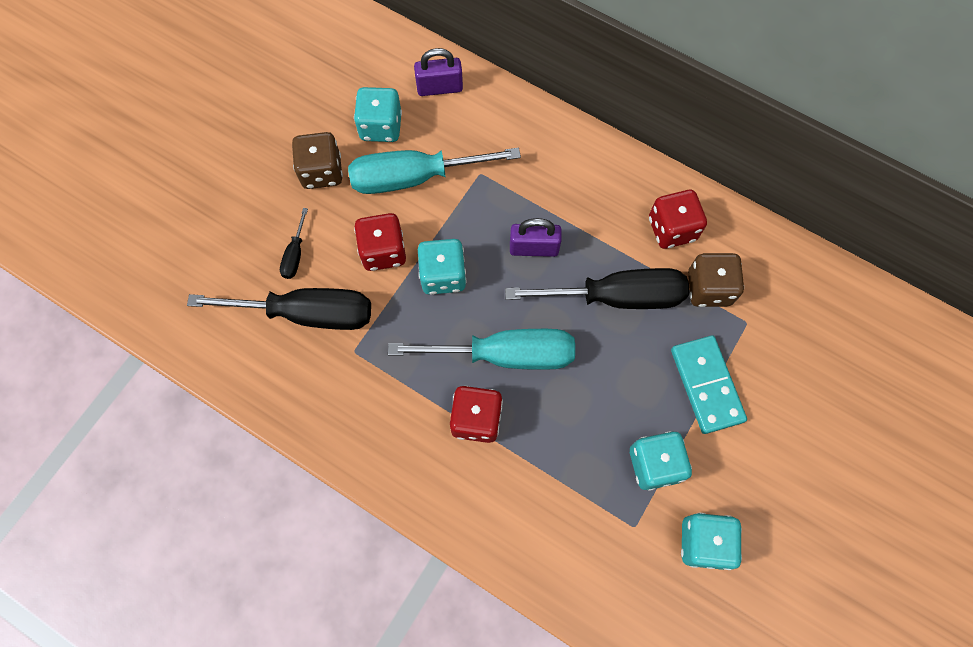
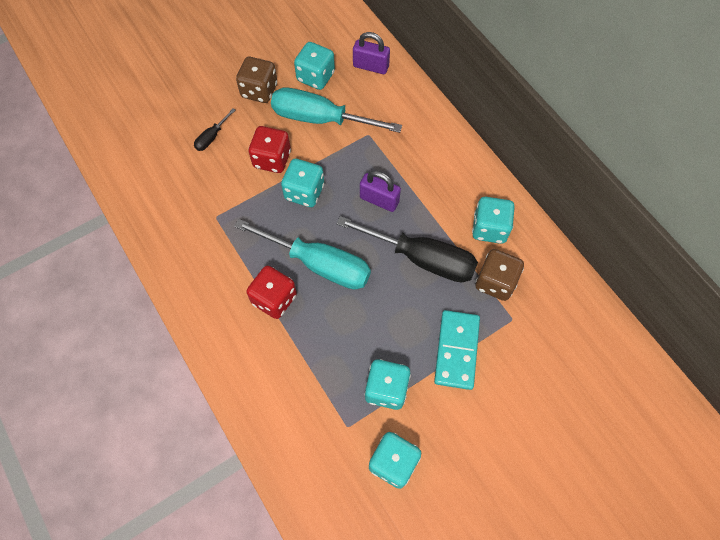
camera: 25 degrees right, 5 degrees down
(307, 313) = (198, 179): black screwdriver -> none
(672, 229) = (489, 228): red dice -> turquoise dice

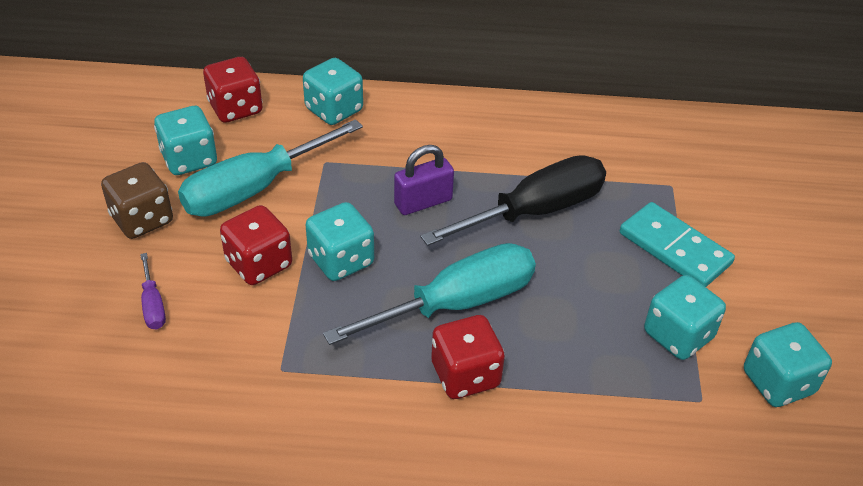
camera: 55 degrees left, 20 degrees down
(212, 137) = (153, 305): black screwdriver -> purple screwdriver
(371, 66) = (235, 108): purple padlock -> red dice
(489, 228) = (547, 140): turquoise dice -> turquoise dice (334, 110)
(495, 282) = (616, 172): brown dice -> none

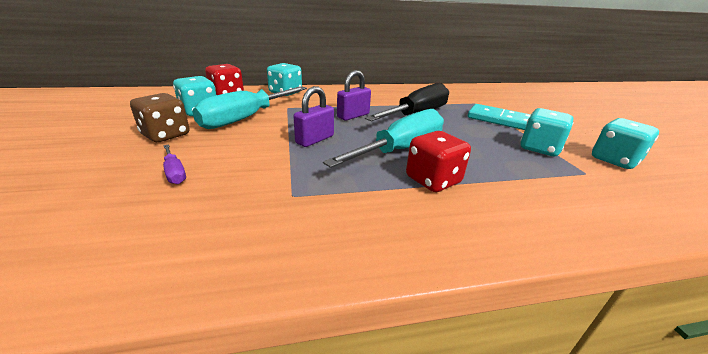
camera: 15 degrees left, 15 degrees down
(259, 264) = (257, 146): red dice -> none
(341, 260) = (315, 139): turquoise dice -> purple padlock

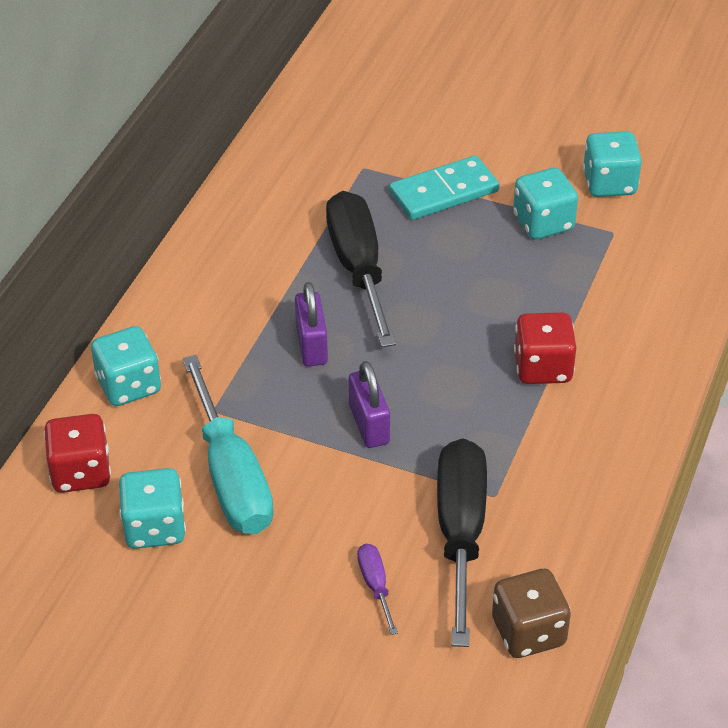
camera: 55 degrees left, 15 degrees up
(166, 135) = (239, 582): brown dice -> brown dice (528, 632)
(175, 173) = (375, 585): purple screwdriver -> purple screwdriver turned 105 degrees counterclockwise
(243, 191) = (460, 533): none -> black screwdriver
(401, 149) = (457, 353): turquoise screwdriver -> none

